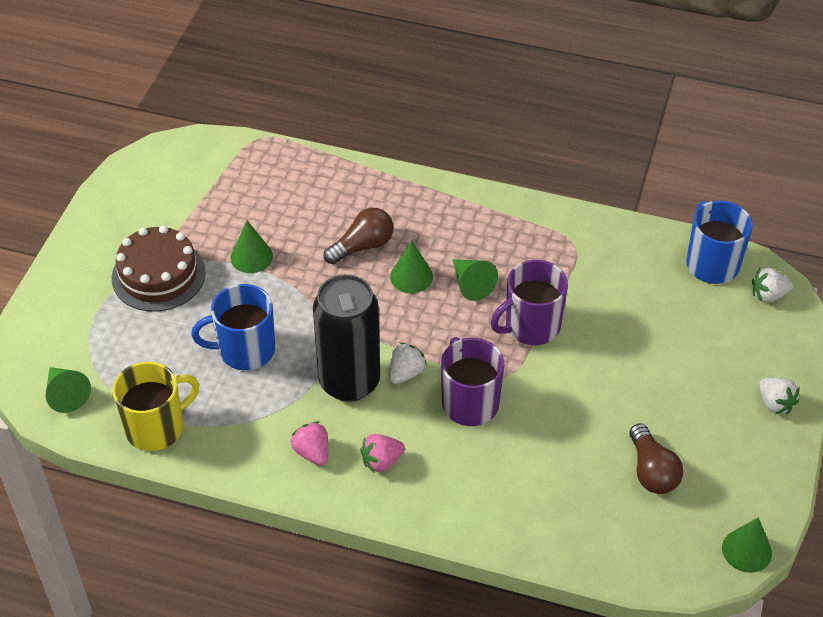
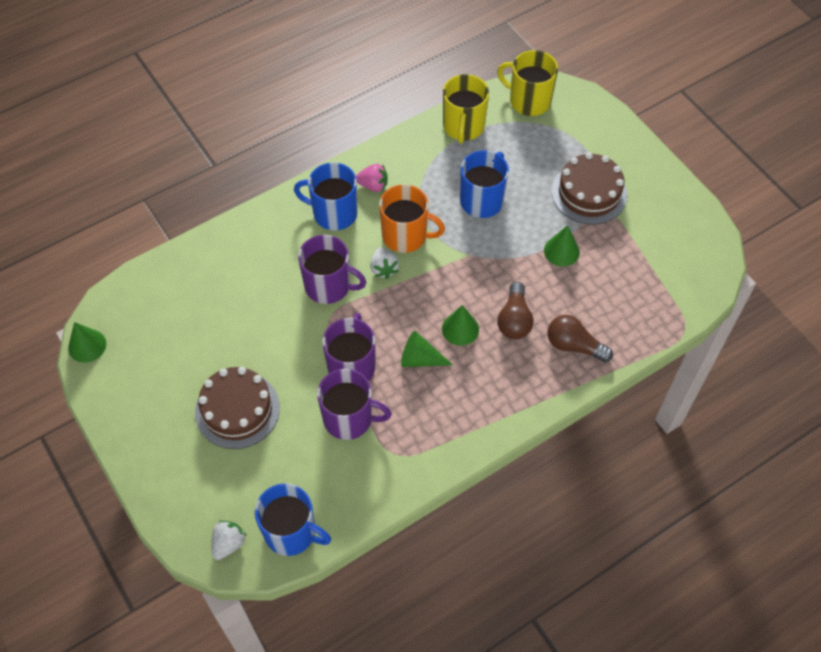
camera: 130 degrees right, 10 degrees up
(66, 394) = (528, 101): green cone -> yellow mug
(349, 382) = (406, 236): black can -> orange mug
(381, 461) = (333, 213): pink strawberry -> blue mug
(579, 294) = (349, 418): none -> purple mug
(652, 471) = (184, 342): brown light bulb -> brown light bulb (574, 345)
(663, 376) = (237, 410): none -> brown cake
(775, 403) = (150, 458): white strawberry -> none

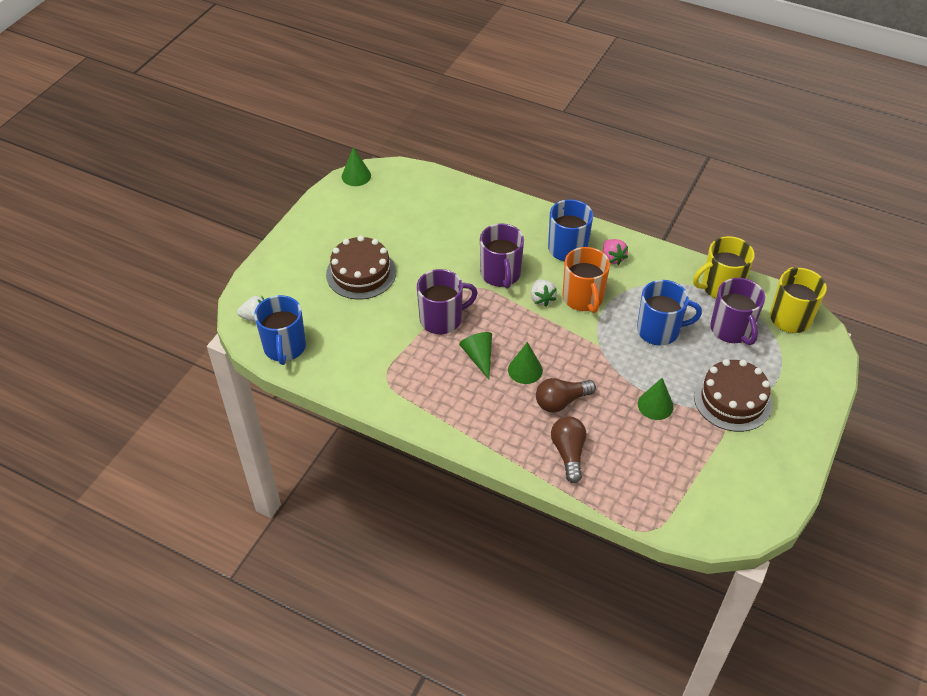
camera: 60 degrees right, 10 degrees down
(349, 418) = (397, 338): purple mug -> purple mug (732, 330)
(384, 269) = (542, 299): white strawberry -> white strawberry turned 60 degrees counterclockwise

